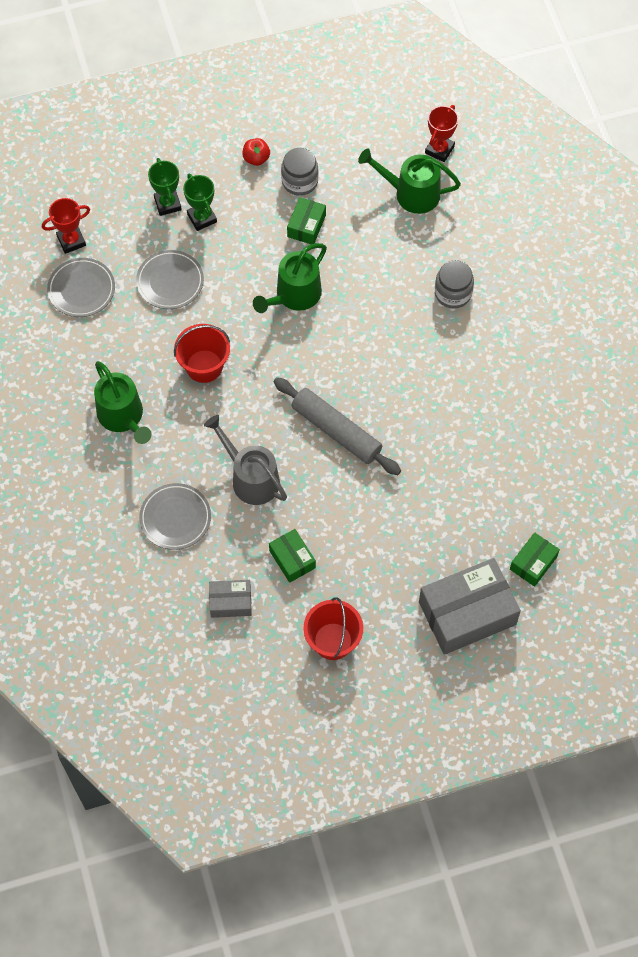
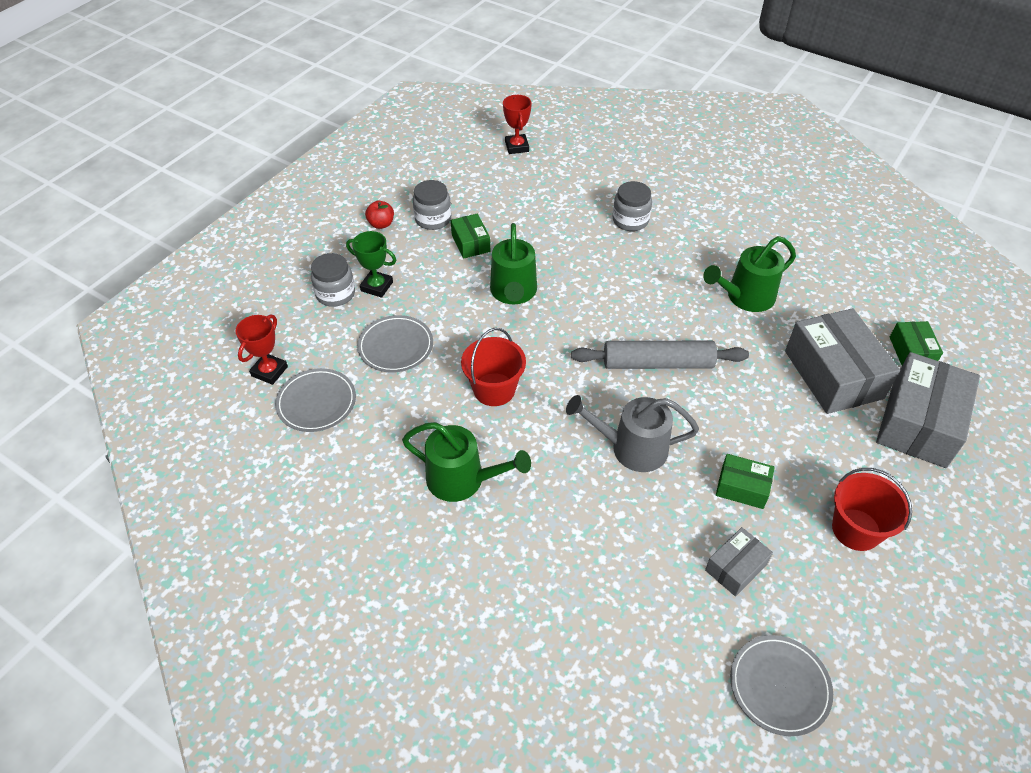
camera: 40 degrees left, 15 degrees down
(167, 204) = (335, 294): green trophy -> grey jar
(175, 518) = (604, 531): grey plate -> grey plate (779, 686)
(411, 193) = (527, 181): green watering can -> green watering can (745, 297)
(452, 534) = (833, 374): none -> grey box

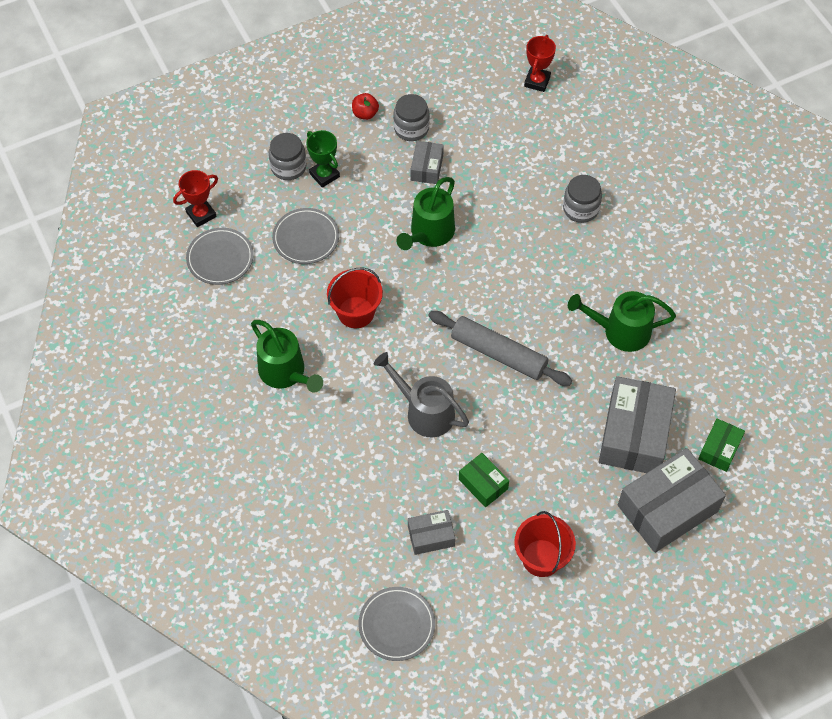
camera: 30 degrees right, 10 degrees up
(470, 243) = (427, 168): green box -> grey box

